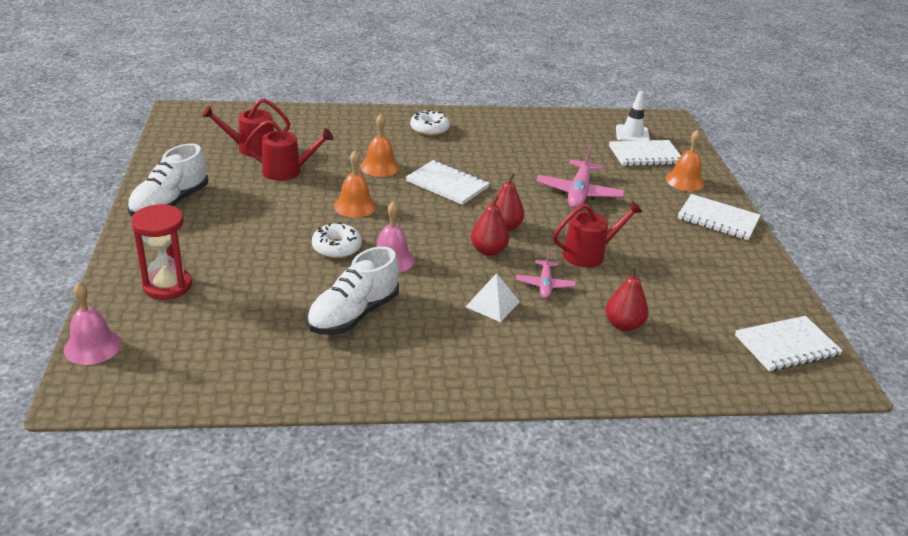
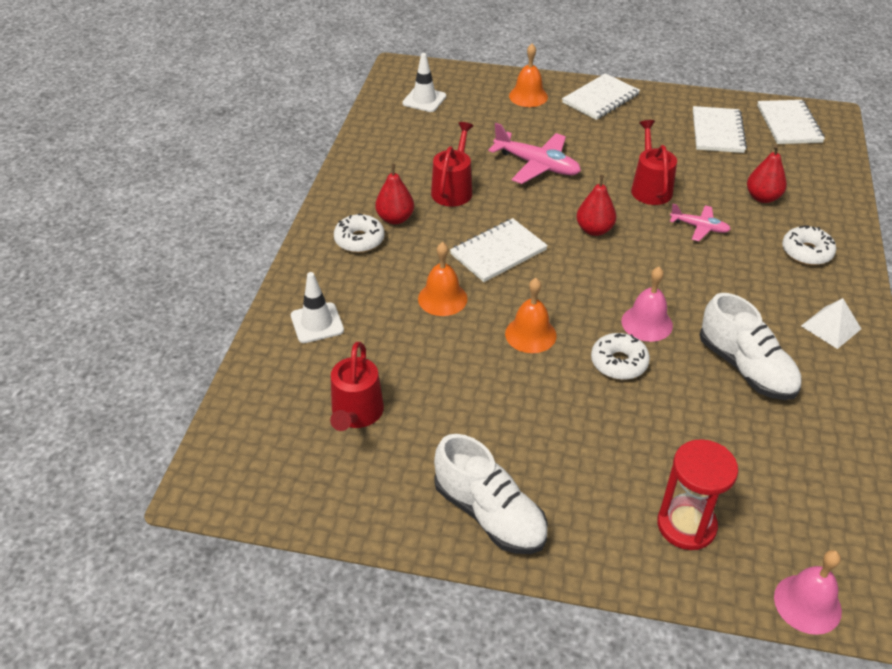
camera: 70 degrees left, 10 degrees up
(287, 171) = (431, 384): red watering can -> red watering can (453, 190)
(333, 125) = (317, 323): none -> white traffic cone
(488, 251) = (638, 250): red pear -> red pear (395, 218)
(492, 304) = (730, 267): white pyramid -> white pyramid (831, 327)
(546, 355) = (806, 252): none -> white donut
(645, 155) = (471, 104): white notebook -> white notebook (717, 132)

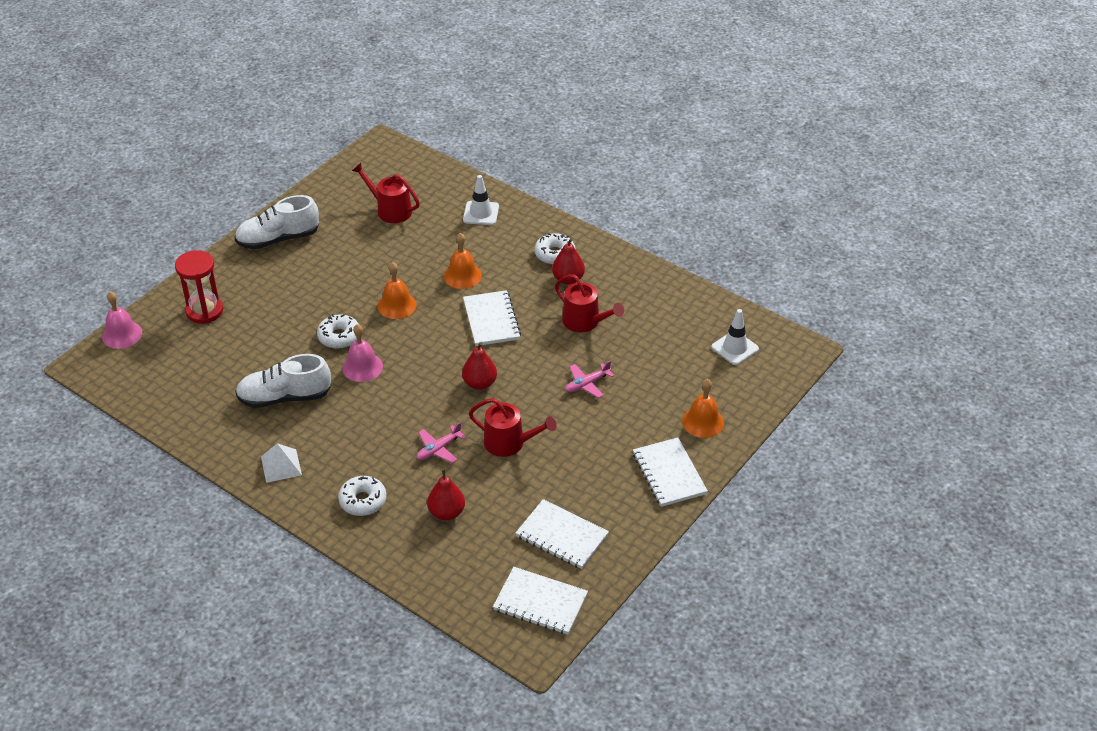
camera: 115 degrees right, 0 degrees up
(537, 165) = (587, 384): pink plane -> pink plane, size x0.58

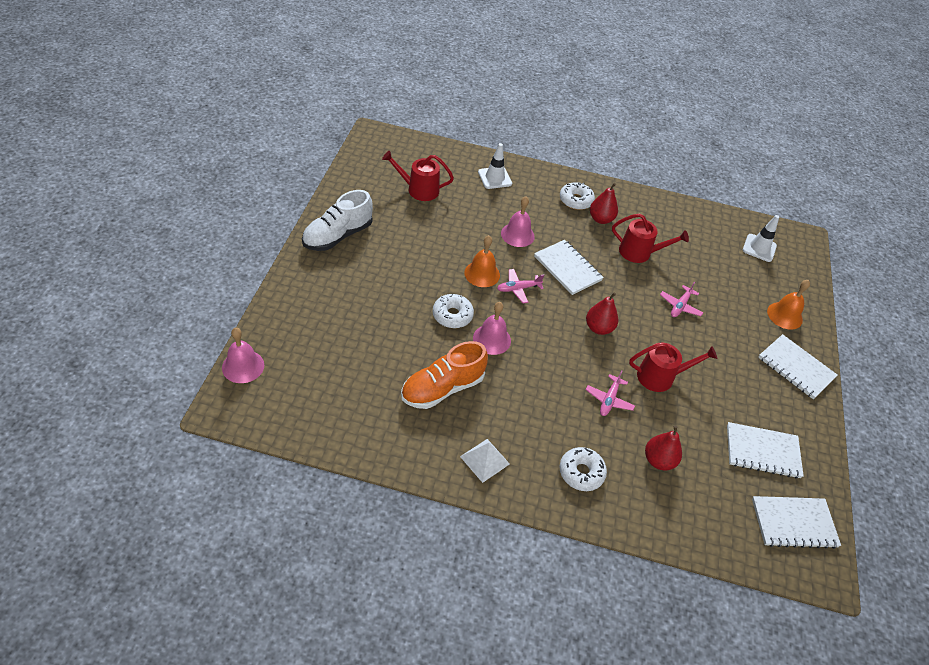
camera: 30 degrees left, 5 degrees up
(204, 311) = (312, 321): red hourglass -> none
(285, 397) = (442, 388): white shoe -> orange shoe
(423, 327) = (518, 289): none -> pink plane
(462, 276) = (517, 235): orange bell -> pink bell

